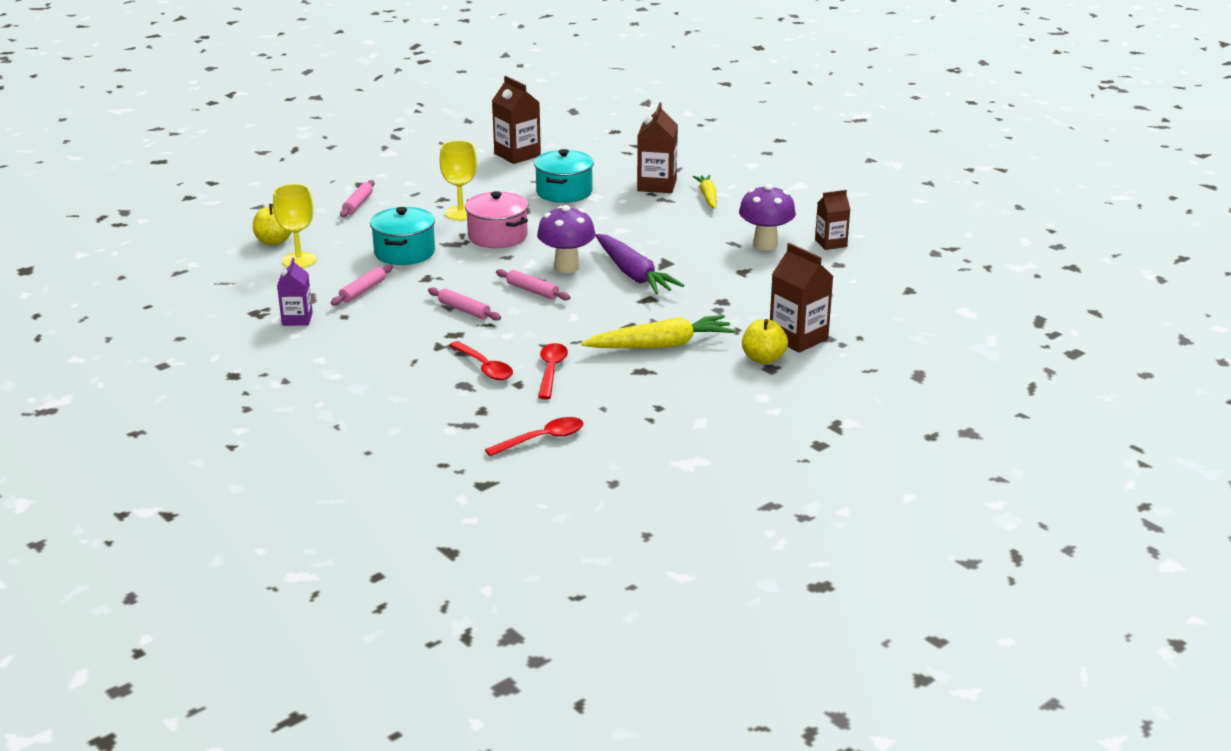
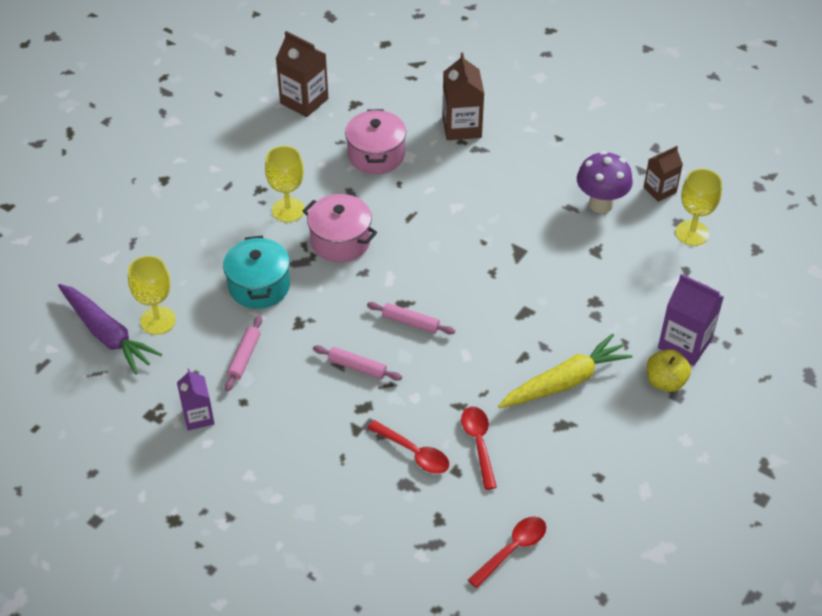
camera: 15 degrees left, 20 degrees up
(274, 241) = (118, 294): yellow apple -> none
(358, 204) = (177, 214): pink rolling pin -> none
(564, 192) = (376, 155): turquoise pot -> pink pot
(566, 267) = (428, 277): purple mushroom -> none
(633, 274) = (496, 276): purple carrot -> purple carrot (107, 334)
(707, 197) = (517, 137): yellow carrot -> none
(798, 338) = (684, 344): brown carton -> purple carton
(848, 272) = (692, 233): none -> yellow goblet

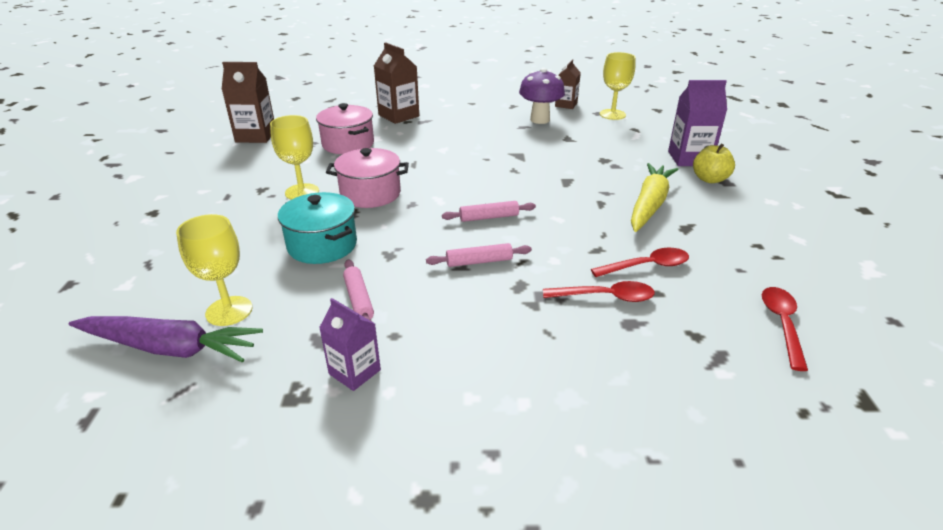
camera: 35 degrees left, 15 degrees down
(479, 444) = (646, 266): red spoon -> red spoon turned 120 degrees clockwise

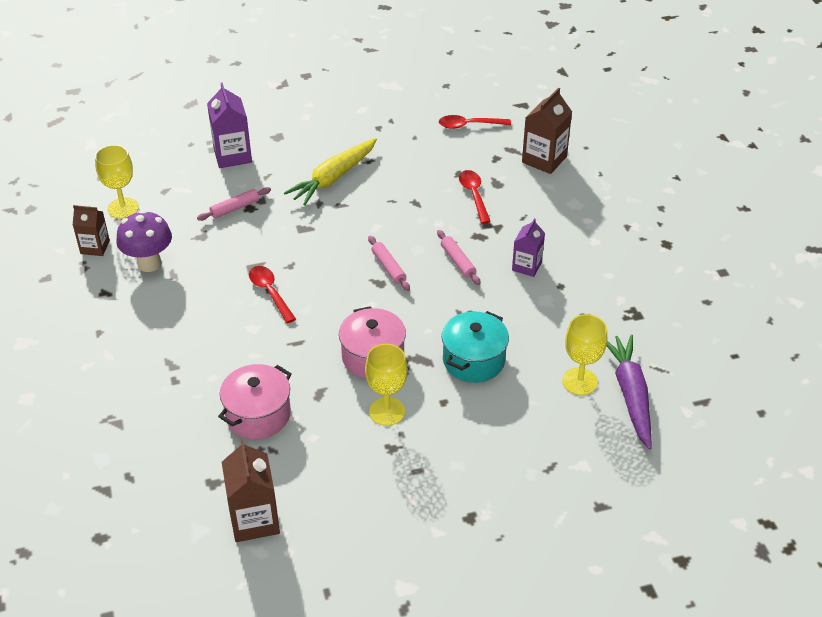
camera: 105 degrees left, 10 degrees up
(354, 372) = (601, 294): purple carton -> purple carton (526, 266)
(359, 300) = (533, 314): pink rolling pin -> pink rolling pin (235, 208)
(398, 116) = (156, 393): brown carton -> brown carton (544, 159)
(646, 266) = (428, 178): red spoon -> red spoon (270, 293)
(649, 204) = (333, 178): yellow carrot -> yellow carrot turned 60 degrees counterclockwise
(709, 179) = (274, 145): yellow apple -> none

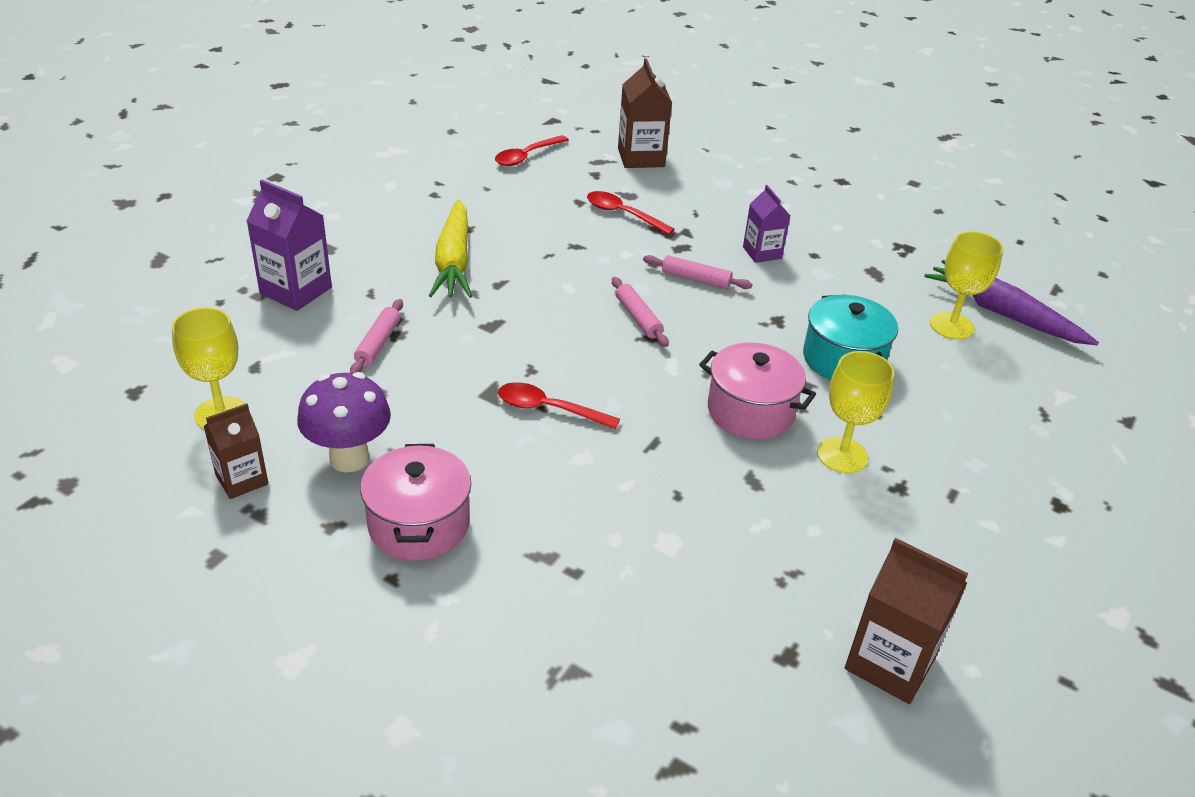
camera: 45 degrees left, 5 degrees down
(258, 415) = (724, 545): pink pot -> pink pot (418, 524)
(388, 267) = (638, 318): pink rolling pin -> pink rolling pin turned 45 degrees clockwise

